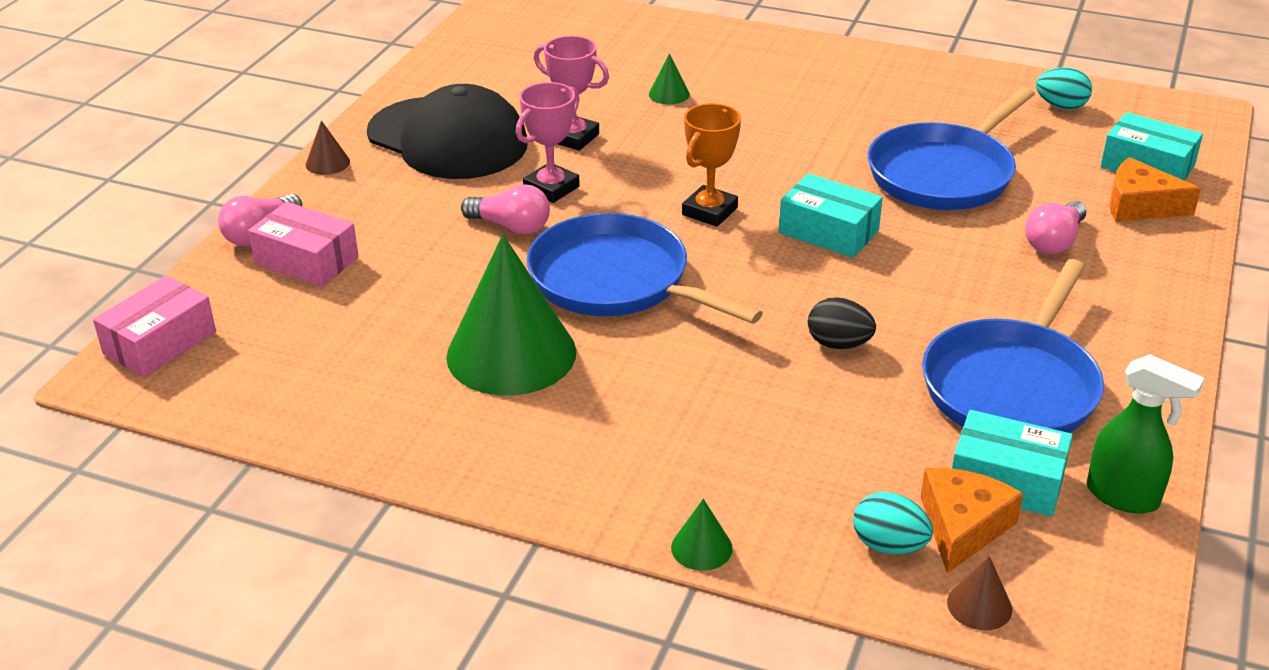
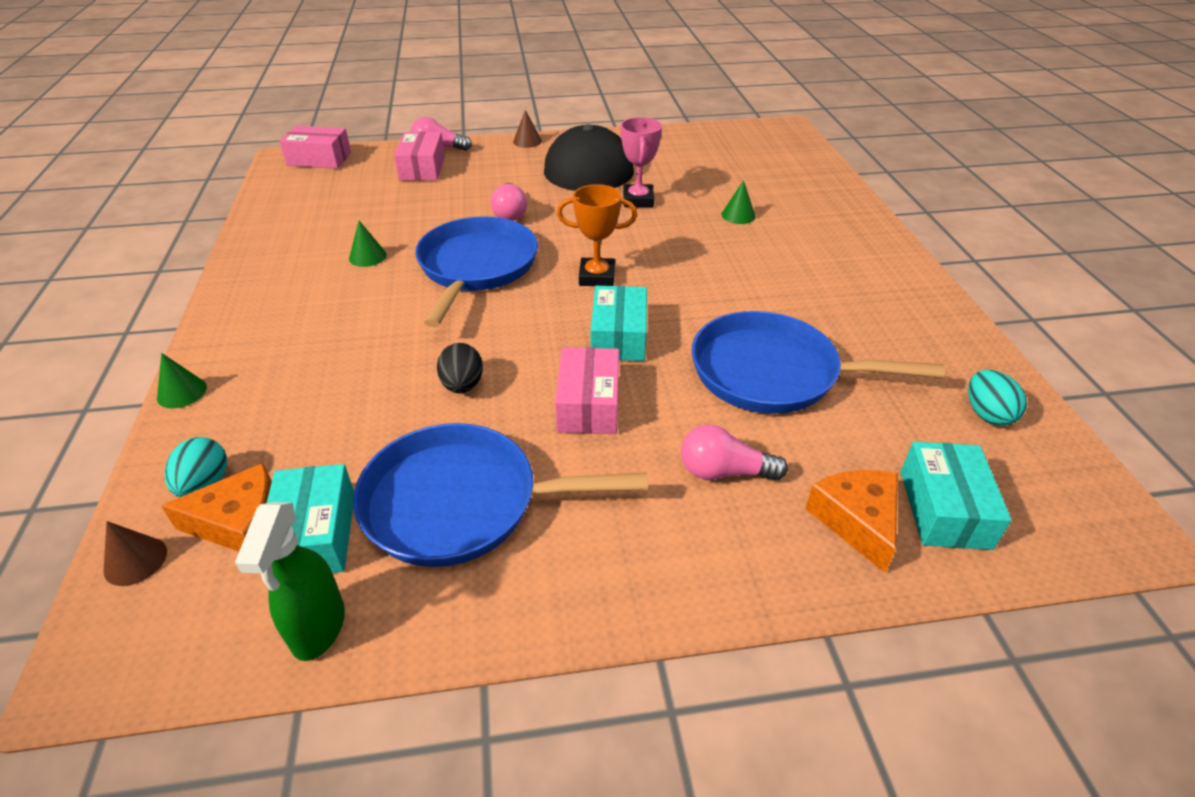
camera: 60 degrees right, 5 degrees up
(511, 354) = (367, 256): green cone -> green cone, size x0.41
(551, 188) = (568, 212): pink trophy -> none
(921, 280) = (588, 404): none -> pink box

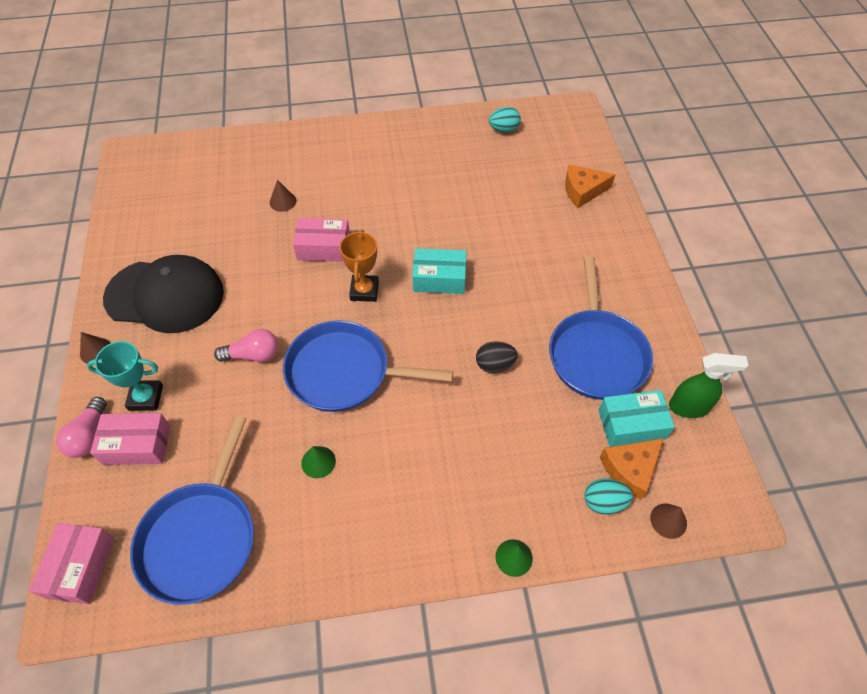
camera: 90 degrees left, 15 degrees up
(240, 523) = (630, 469): orange cheese -> orange cheese turned 120 degrees counterclockwise
(471, 167) = (146, 397): none -> turquoise trophy
(588, 404) = (508, 295): pink box -> pink box (323, 247)
(638, 200) = (246, 262): pink trophy -> none
(724, 472) = (557, 236): pink light bulb -> none
(738, 215) = (283, 201): green cone -> brown cone
(772, 372) = (474, 206): blue pan -> blue pan (201, 538)
(944, 509) = (570, 160): turquoise box -> none

